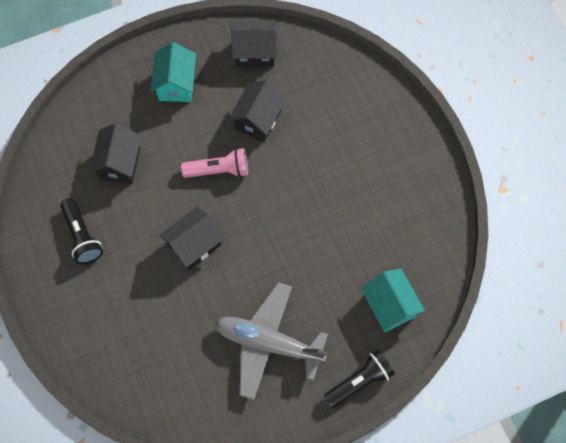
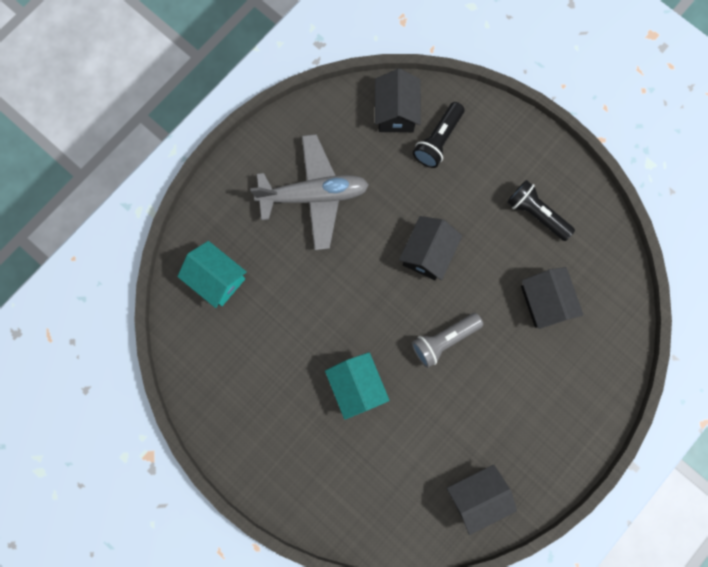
camera: 155 degrees right, 10 degrees up
(176, 84) = (539, 417): turquoise house -> turquoise house (356, 386)
(219, 170) = (444, 340): pink flashlight -> grey flashlight
(258, 120) = (433, 415): black house -> black house (396, 112)
(359, 381) = (217, 198): black flashlight -> black flashlight (438, 140)

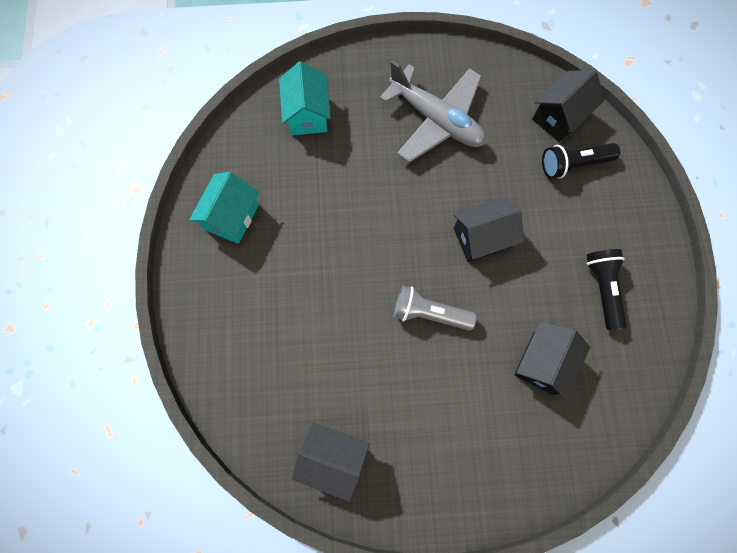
camera: 45 degrees right, 5 degrees down
(356, 386) = (327, 282): turquoise house -> turquoise house (232, 217)

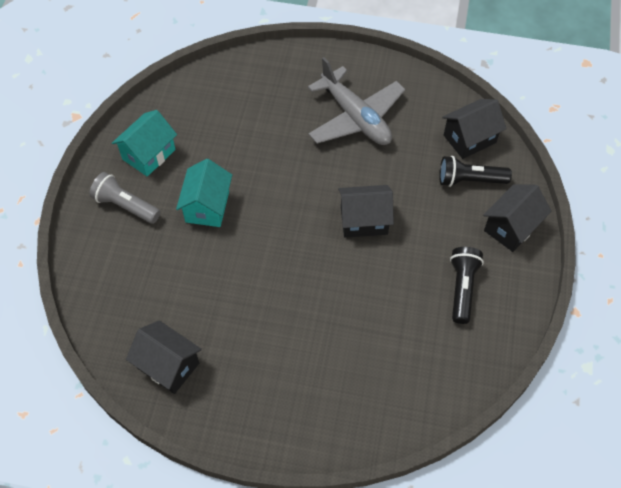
camera: 15 degrees right, 15 degrees down
(308, 114) = (243, 89): turquoise house -> turquoise house (207, 206)
(429, 313) = (295, 270): grey flashlight -> grey flashlight (125, 206)
(542, 362) = (385, 335): black house -> black house (511, 227)

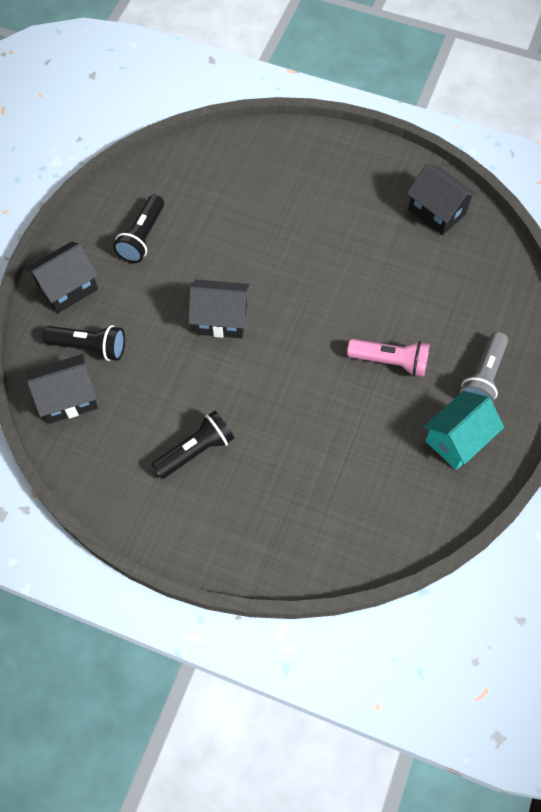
camera: 170 degrees left, 5 degrees up
(125, 206) = (483, 377): grey flashlight -> grey flashlight turned 75 degrees clockwise
(207, 206) = (390, 362): turquoise house -> pink flashlight
(355, 117) = (196, 450): grey plane -> black flashlight

